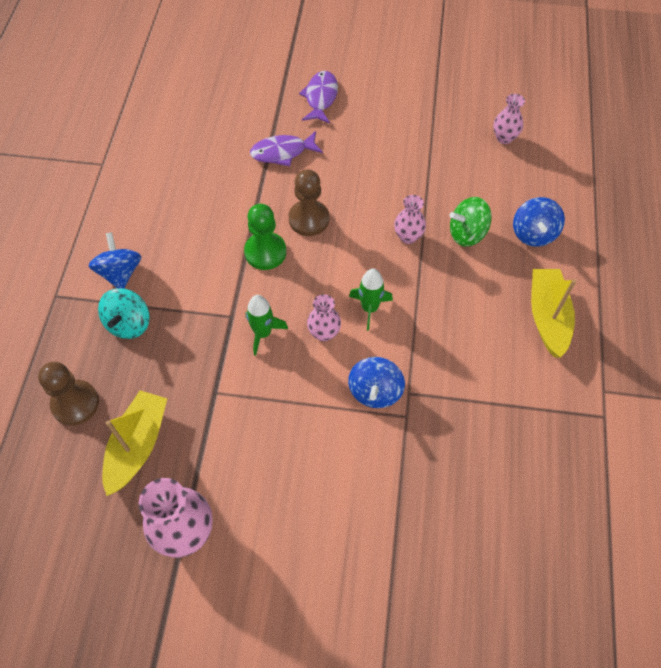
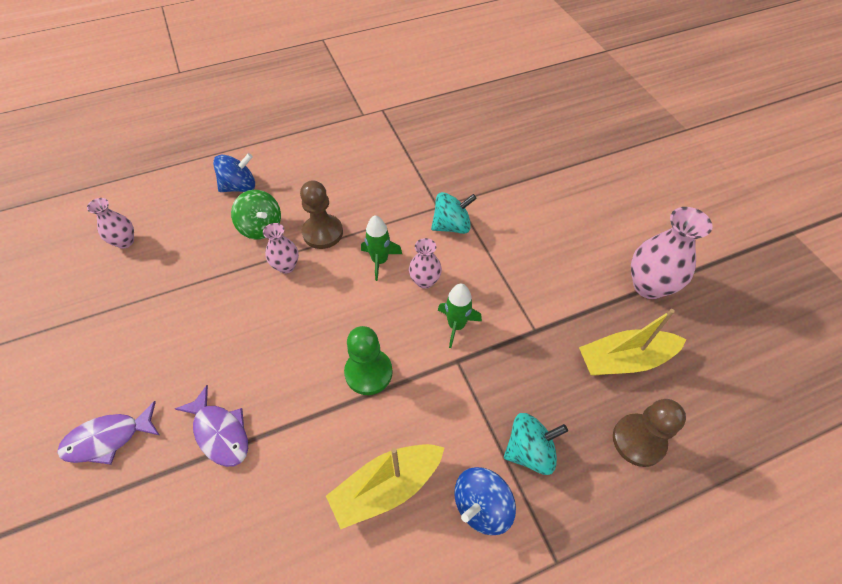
camera: 120 degrees left, 5 degrees down
(309, 219) = (306, 355): brown pawn -> brown pawn (323, 233)
(375, 391) = (452, 226): blue spinning top -> turquoise spinning top
(547, 317) = (319, 155): yellow boat -> yellow boat (386, 487)

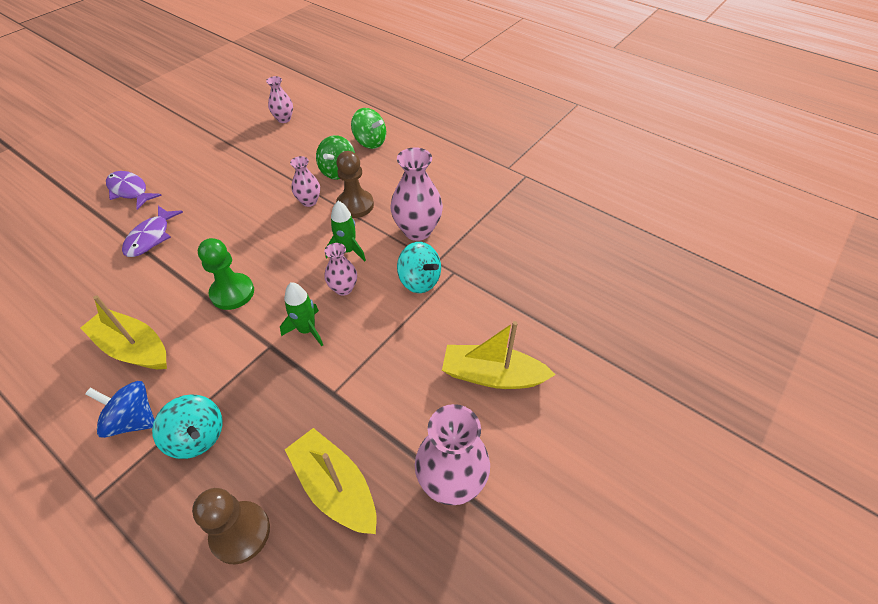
camera: 60 degrees right, 5 degrees down
(239, 186) = (370, 142): blue spinning top -> green spinning top
(392, 203) = (417, 230): none -> pink vase
(572, 223) = (492, 375): none -> yellow boat

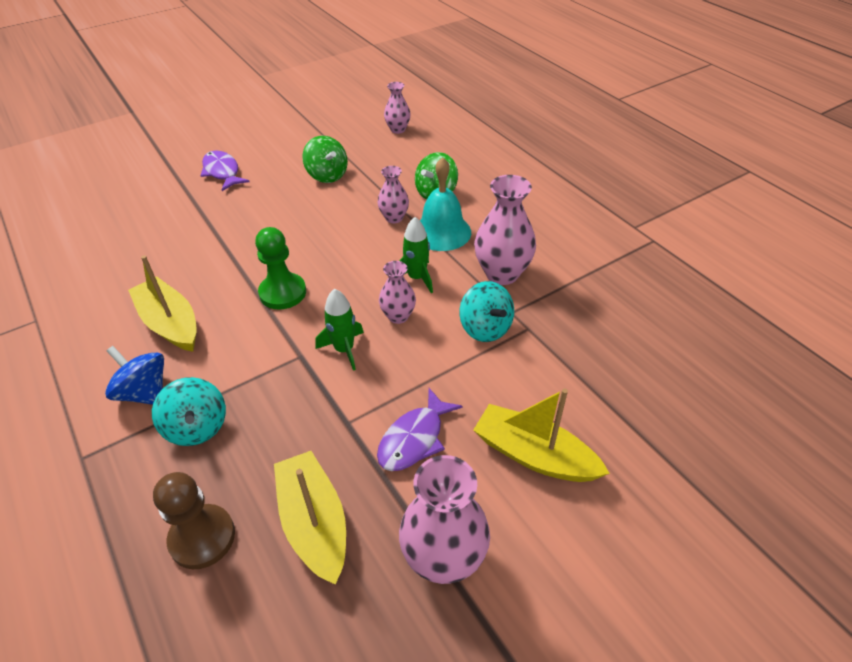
camera: 20 degrees right, 5 degrees down
(151, 237) = (225, 220): purple fish -> purple fish (414, 439)
(355, 205) = (442, 232): brown pawn -> turquoise bell
(370, 142) = (482, 169): green spinning top -> green spinning top (327, 175)

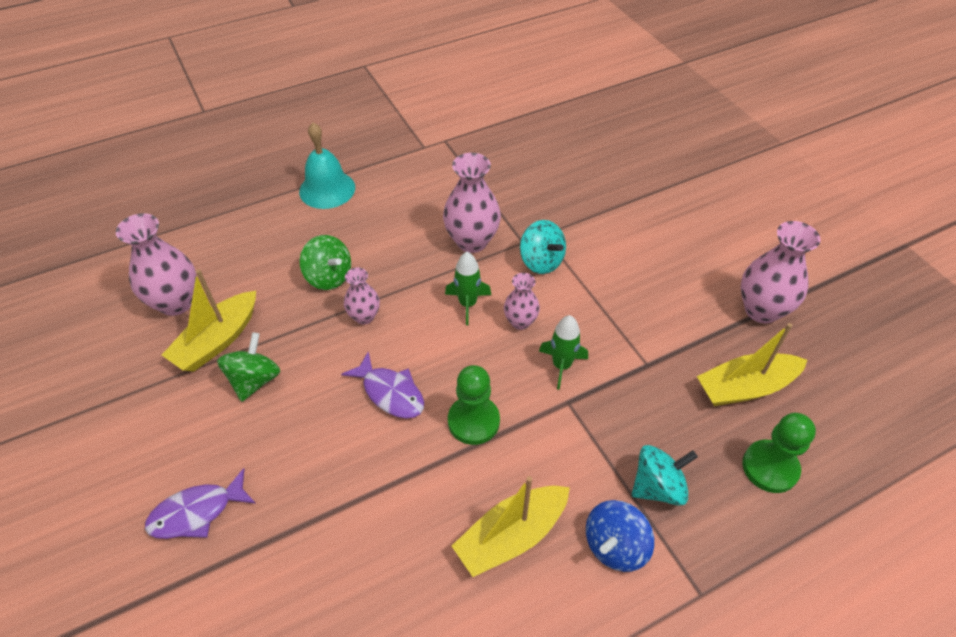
camera: 85 degrees left, 5 degrees up
(202, 537) = (770, 467): brown pawn -> green pawn
(327, 175) = (254, 380): green spinning top -> green spinning top turned 45 degrees counterclockwise
(398, 129) = (176, 302): pink vase -> pink vase, size x1.73
(414, 439) = (662, 319): purple fish -> purple fish (390, 393)
(442, 232) = (399, 278): turquoise bell -> turquoise bell (327, 189)
(485, 328) = (541, 261): turquoise spinning top -> turquoise spinning top turned 75 degrees clockwise
(534, 455) = (672, 250): yellow boat -> yellow boat (217, 341)

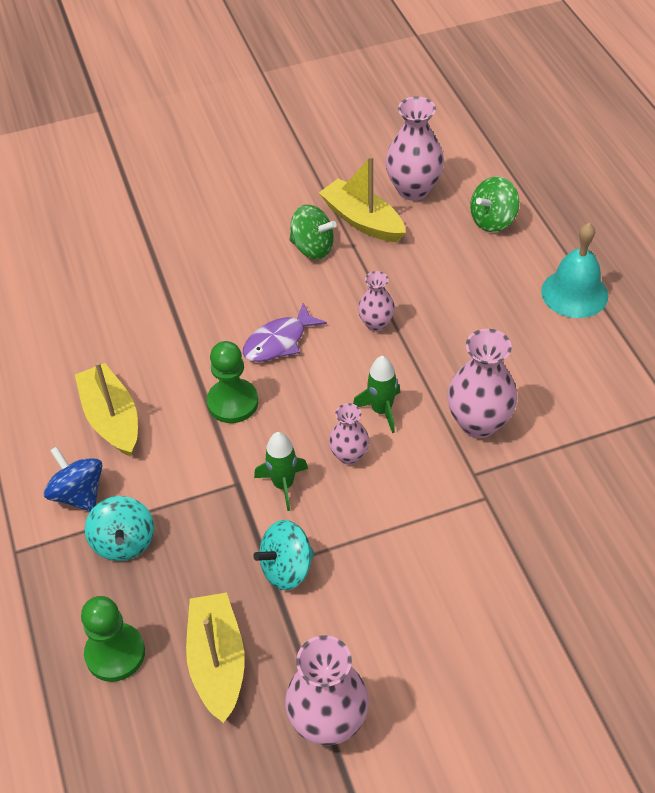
camera: 100 degrees right, 0 degrees up
(197, 512) = (192, 223): purple fish -> none
(329, 277) = (435, 296): green spinning top -> green spinning top (493, 220)
(541, 261) = (439, 488): turquoise spinning top -> turquoise spinning top (287, 568)

